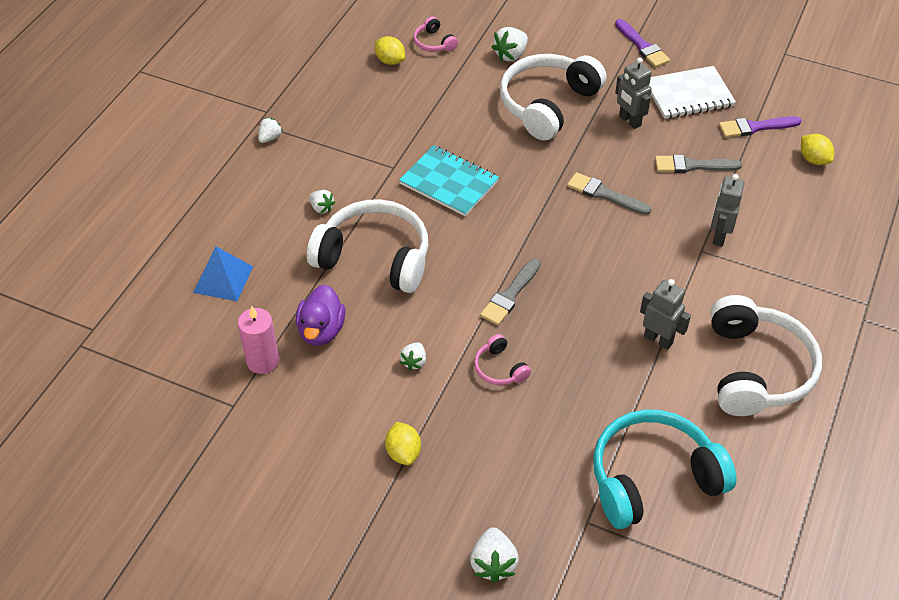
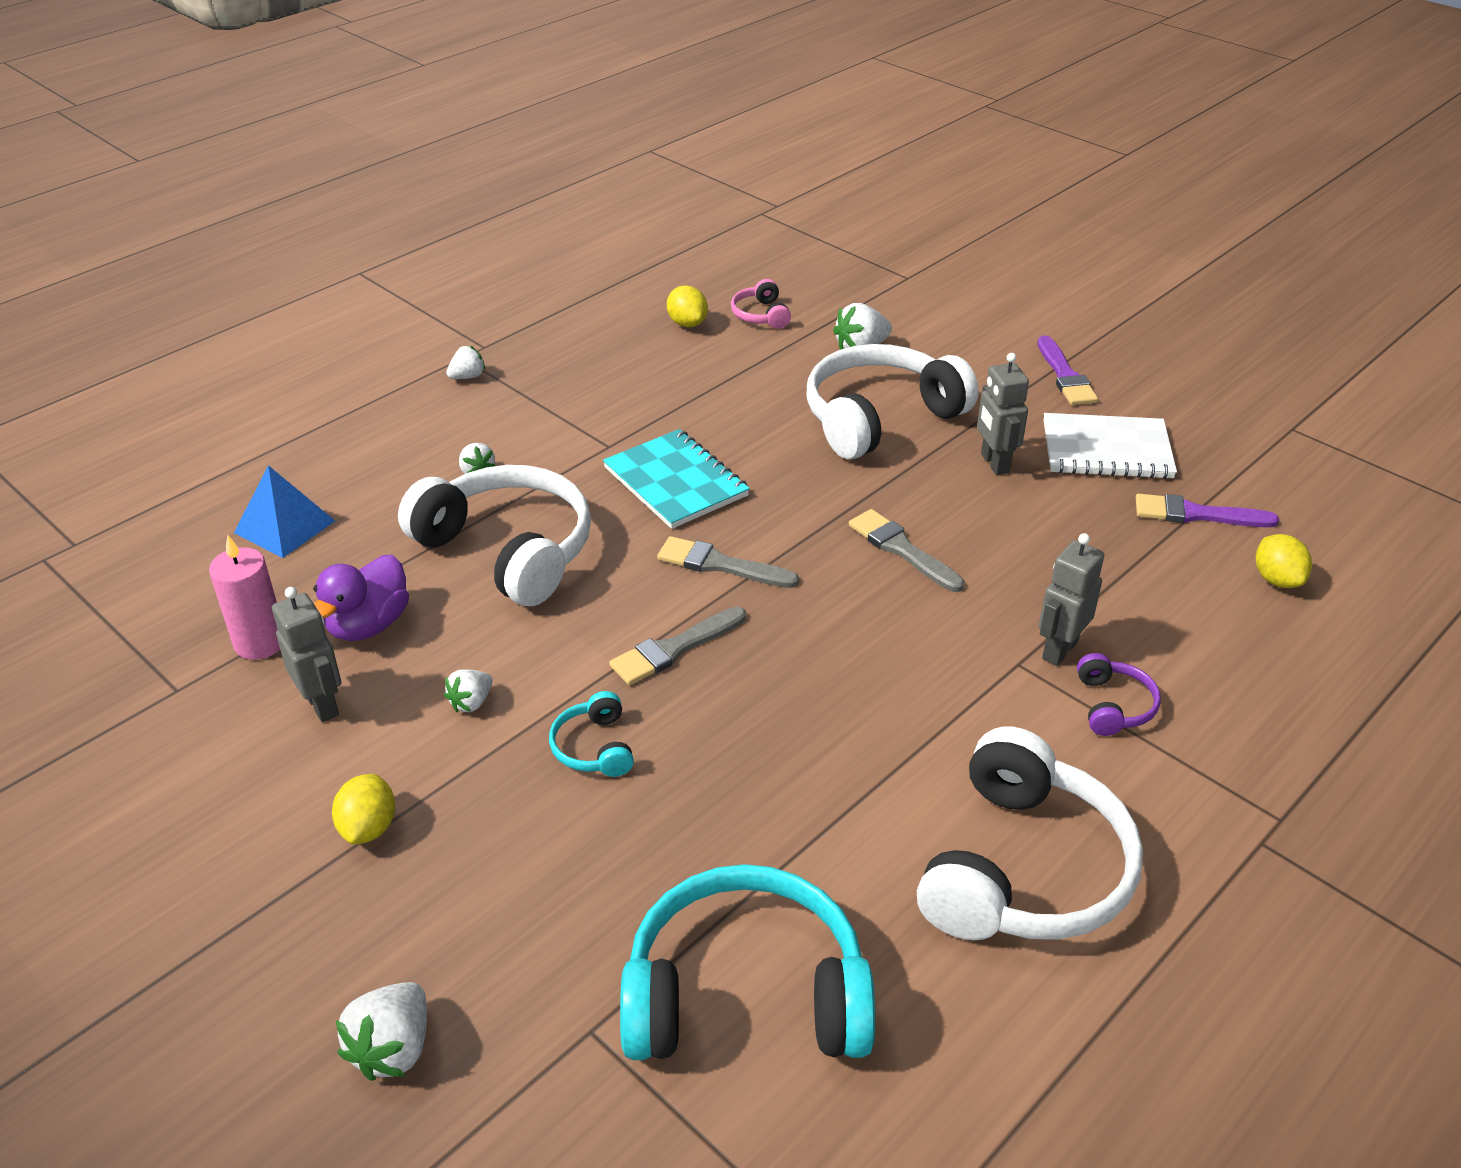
camera: 20 degrees right, 10 degrees down
(499, 368) = (594, 747): pink headphones -> turquoise headphones
(658, 339) = (875, 775): grey robot -> grey robot (322, 705)
(692, 165) = (1064, 543): grey brush -> grey brush (720, 565)
(761, 262) = (1113, 705): none -> purple headphones

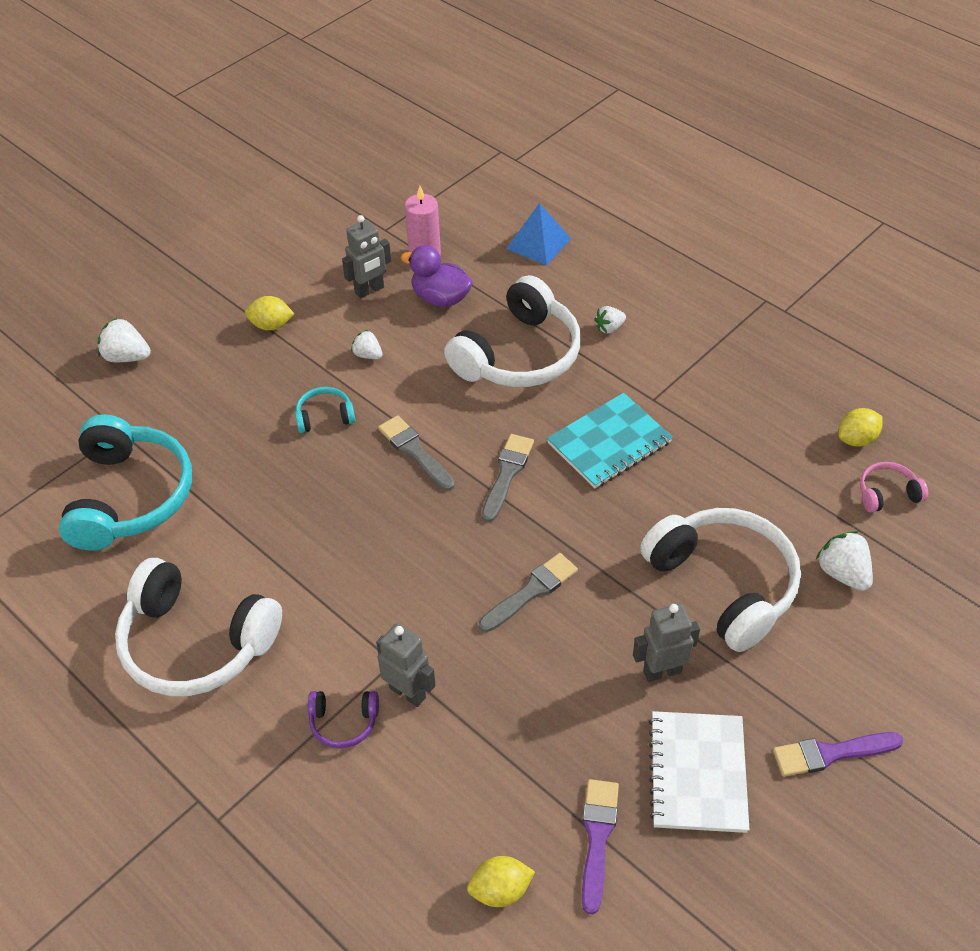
camera: 90 degrees right, 10 degrees up
(467, 377) = (737, 306): white strawberry -> none

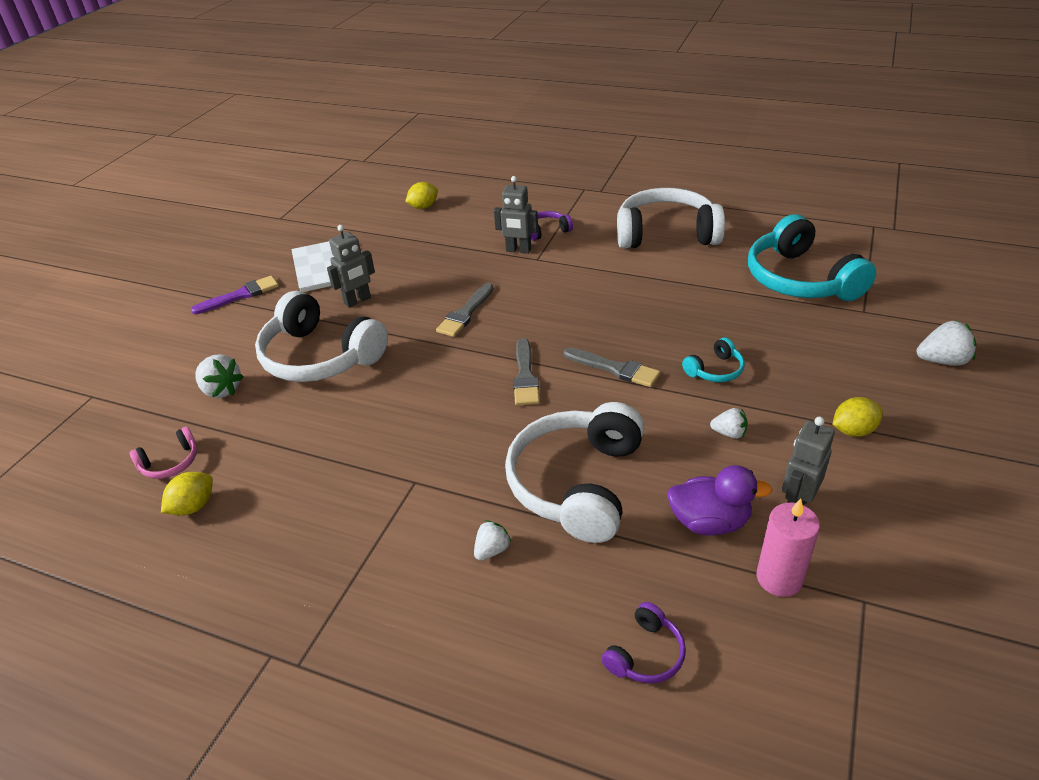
camera: 160 degrees right, 10 degrees down
(538, 243) = (646, 654): blue pyramid -> purple headphones
(597, 838) = (378, 233): purple brush -> none
(609, 443) = (445, 427): turquoise notebook -> none

